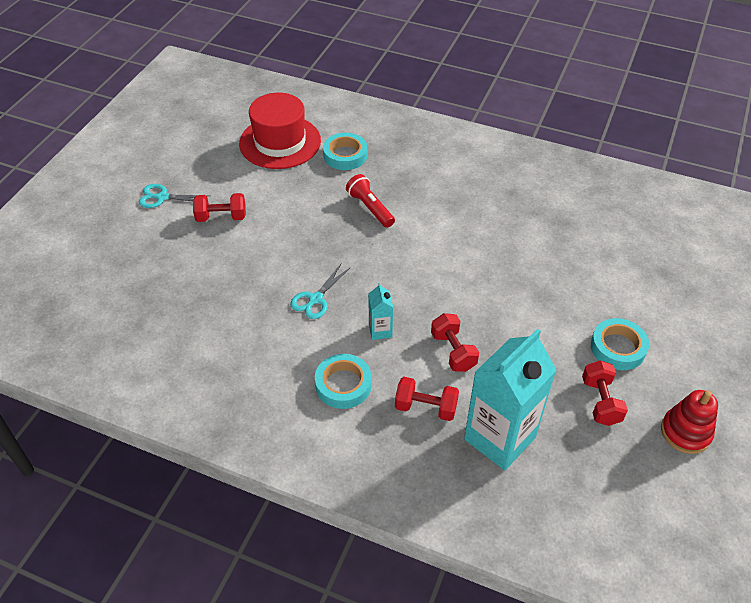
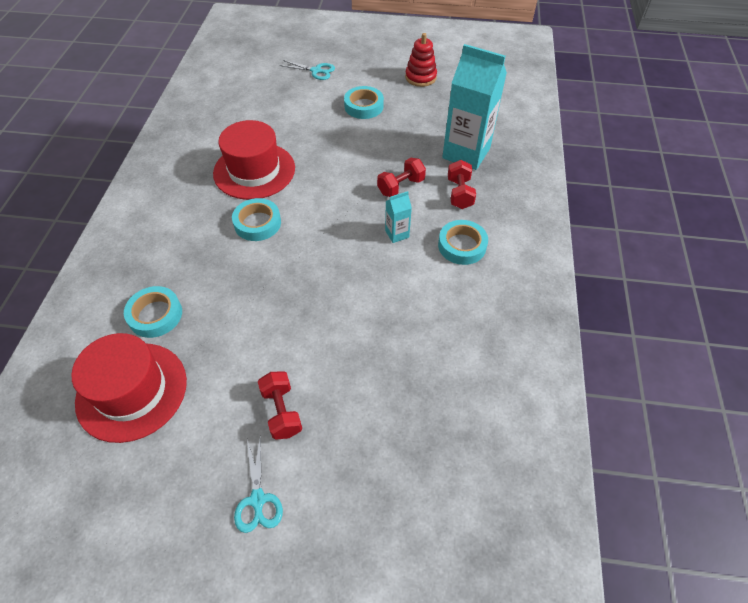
camera: 105 degrees left, 5 degrees up
(315, 299) = (377, 287): turquoise scissors -> turquoise scissors (316, 71)
(370, 208) = (242, 273): red flashlight -> none
(430, 224) = (257, 223): none -> turquoise tape
(510, 230) = (254, 171): none -> red hat
(600, 401) = (413, 111): red dumbbell -> none

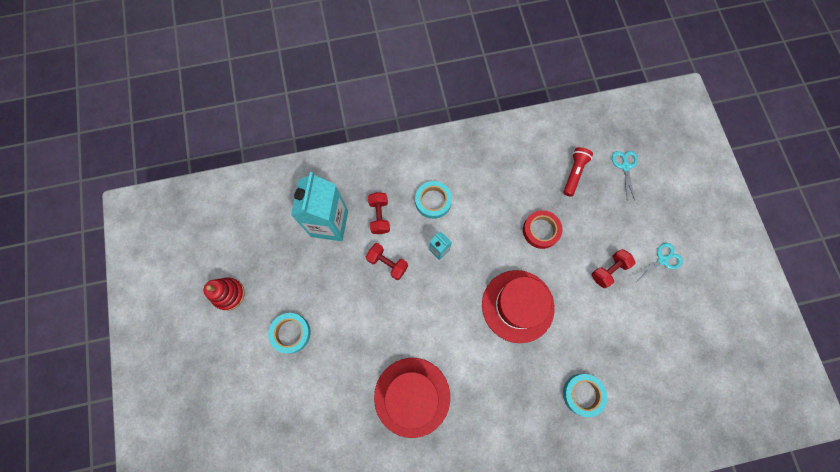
camera: 110 degrees left, 20 degrees up
(132, 391) = (641, 374): red hat -> red hat (517, 306)
(257, 223) = (469, 362): turquoise tape -> none
(316, 71) = (245, 406): turquoise scissors -> turquoise scissors (625, 166)
(376, 348) = (541, 230): none -> red tape
(448, 428) = (574, 173): none -> red flashlight
(459, 193) = (379, 216): red dumbbell -> red dumbbell turned 75 degrees counterclockwise

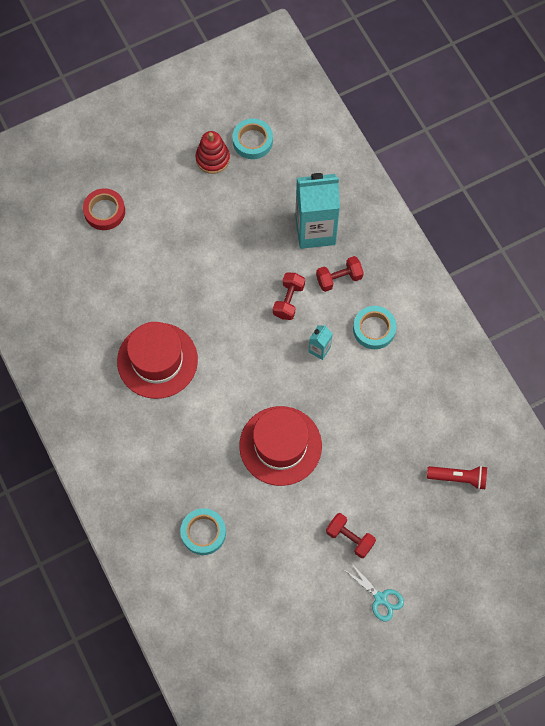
camera: 75 degrees right, 5 degrees down
(291, 333) = (190, 228): turquoise tape -> turquoise tape (252, 141)
(541, 230) = (375, 453): red tape -> red tape (104, 211)
(625, 166) = (487, 537): turquoise scissors -> none

